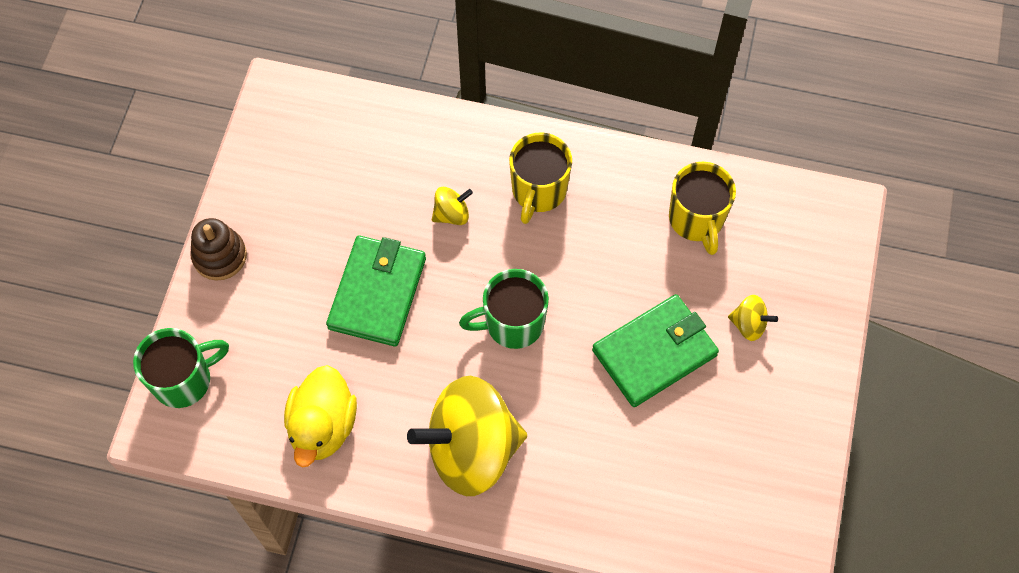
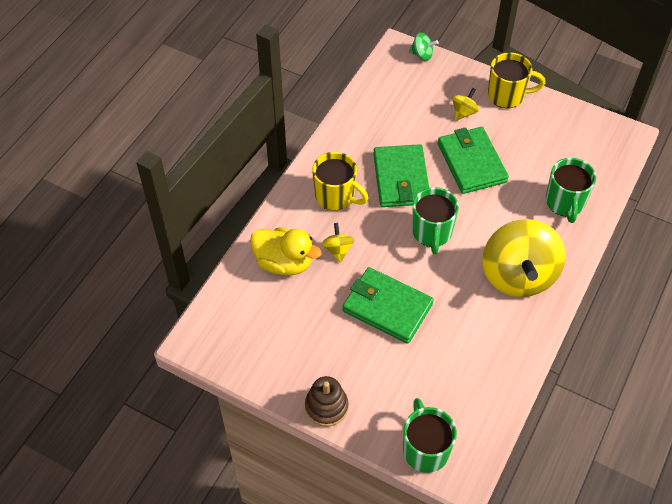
camera: 75 degrees left, 10 degrees down
(323, 426) = (483, 361): yellow duck -> yellow duck (284, 263)
(594, 265) = (401, 179): none -> green wallet
(620, 496) = (565, 203): none -> green mug
(696, 220) = (384, 119): yellow mug -> yellow mug (507, 95)
(844, 244) = (422, 55): none -> green spinning top

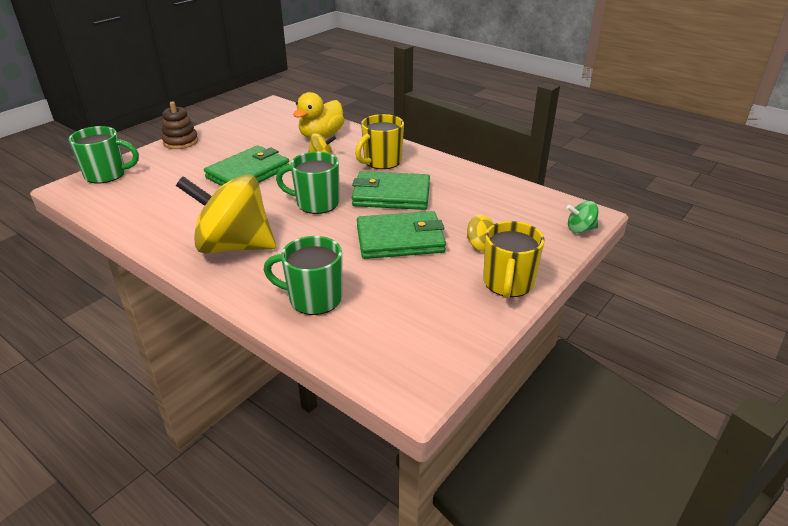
camera: 100 degrees right, 20 degrees down
(422, 55) = (580, 229): green spinning top -> green spinning top turned 60 degrees clockwise

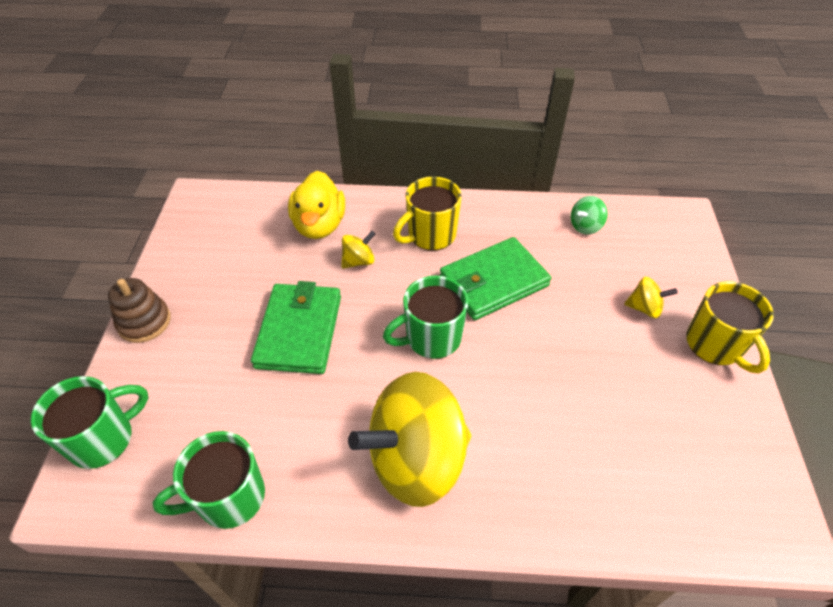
camera: 35 degrees left, 15 degrees up
(313, 298) = (582, 482): green mug -> green mug (229, 498)
(381, 162) = (430, 235): yellow mug -> yellow mug turned 45 degrees clockwise
(400, 239) = (569, 343): green wallet -> none
(580, 229) = (697, 238): green spinning top -> green spinning top (585, 226)

